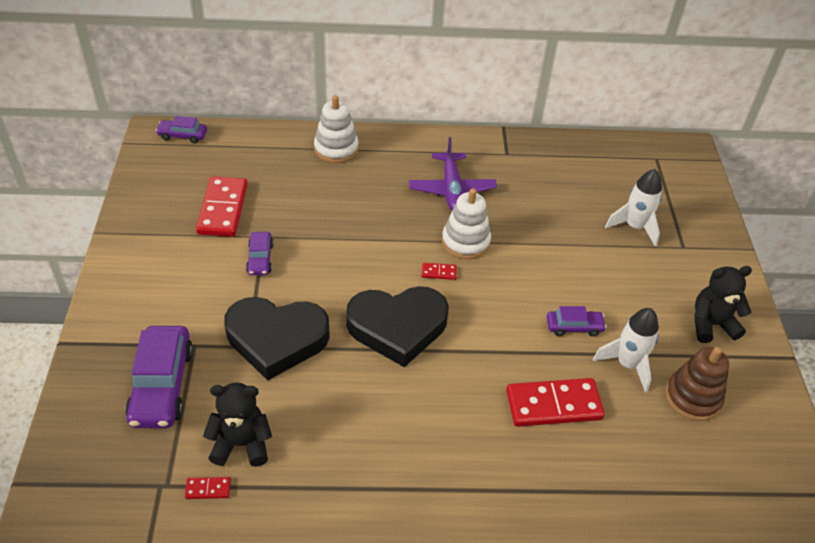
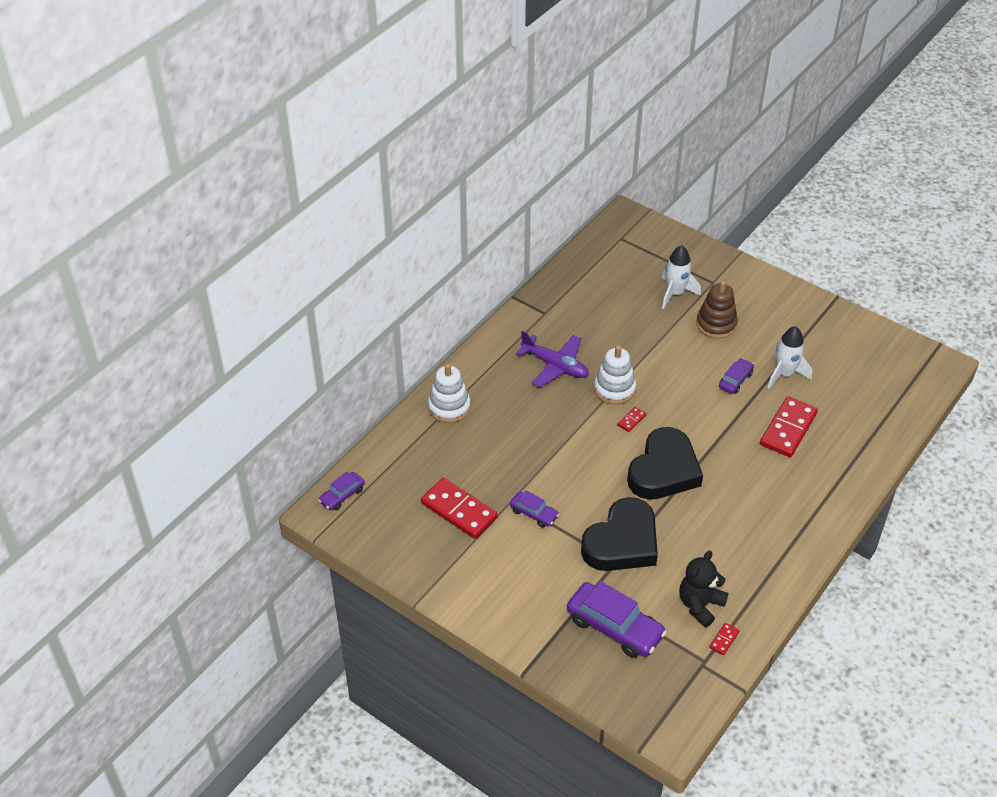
camera: 50 degrees left, 0 degrees up
(692, 397) = (831, 361): brown stacking toy -> brown stacking toy (716, 324)
(711, 324) = (785, 314): black teddy bear -> none

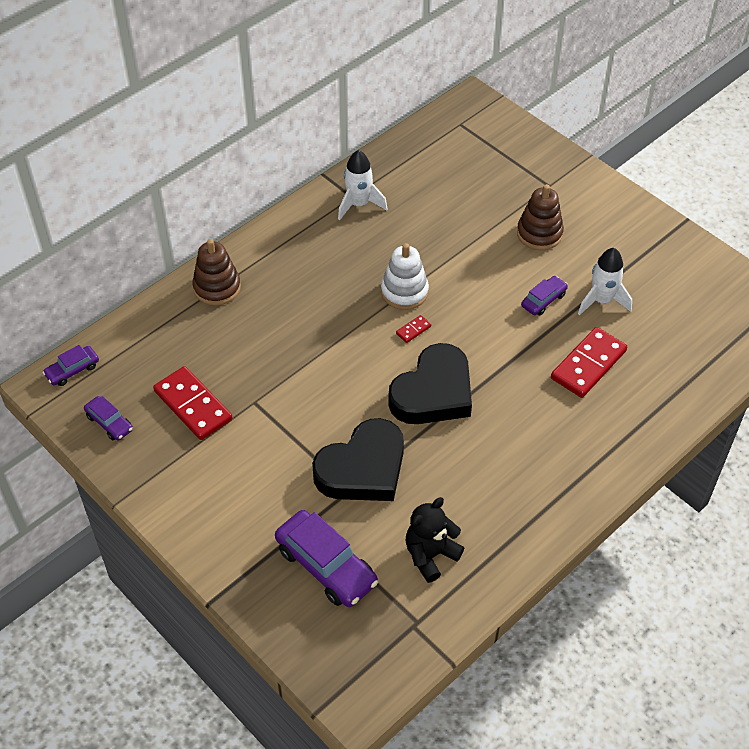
camera: 10 degrees right, 5 degrees up
(449, 407) = (217, 287): white stacking toy -> brown stacking toy
(534, 513) = (274, 421): purple car -> purple car (109, 423)
(555, 366) = (346, 257): purple plane -> none
(675, 293) = (503, 193): white rocket -> white rocket (359, 204)
(724, 640) = (446, 600): red domino -> none

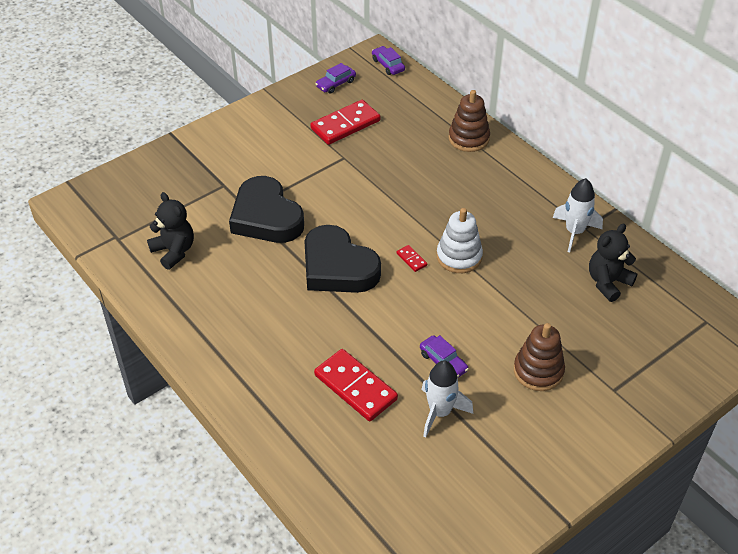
camera: 95 degrees right, 5 degrees down
(326, 566) = (182, 191): purple car -> none
(423, 183) = (608, 282): none -> black teddy bear

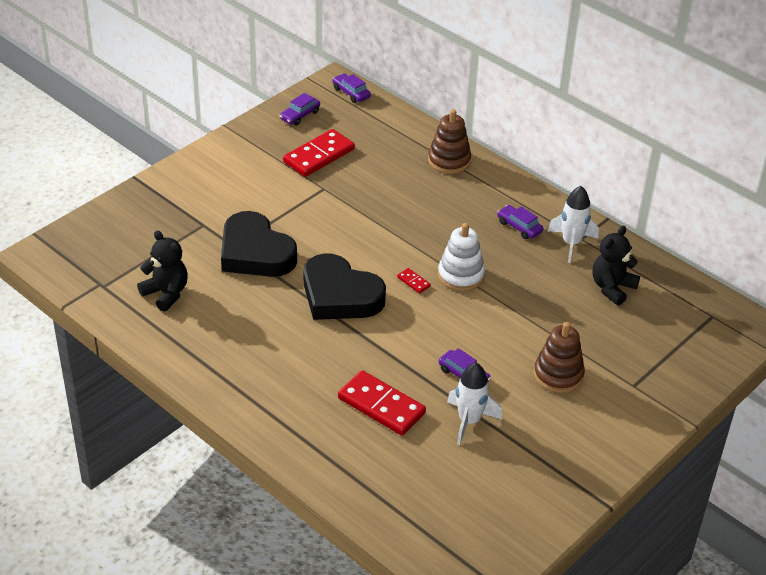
camera: 10 degrees left, 5 degrees down
(525, 211) = (519, 227): none -> purple car

